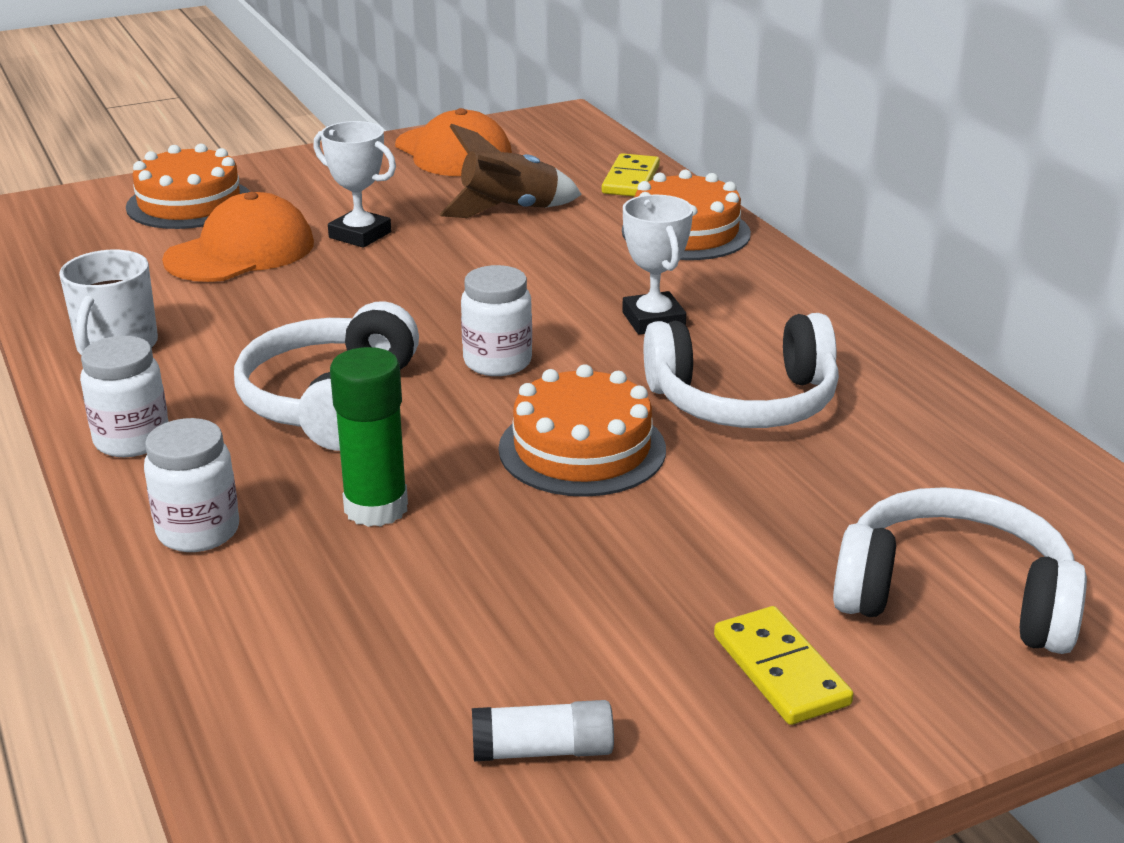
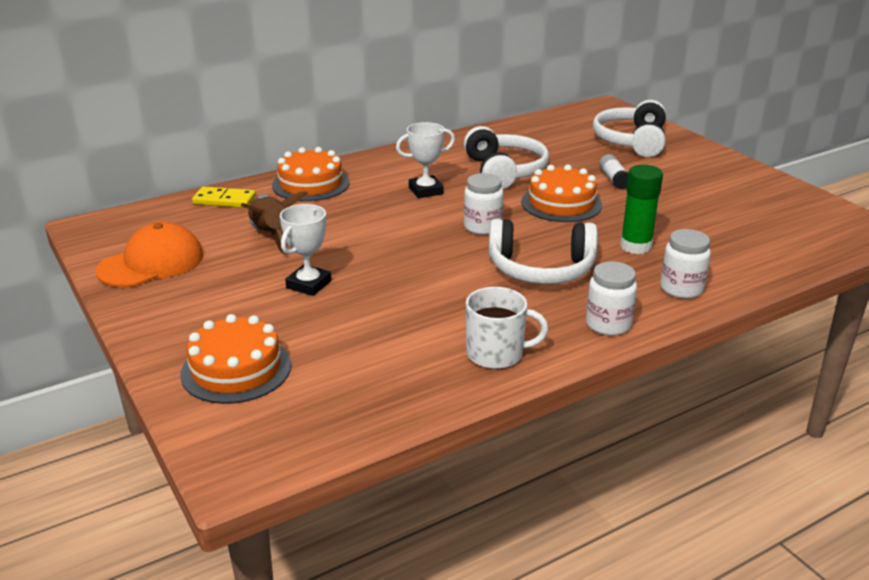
camera: 95 degrees left, 0 degrees up
(240, 252) = (337, 329): orange cap -> none
(543, 750) = (764, 203): white glue stick -> white glue stick (614, 179)
(781, 670) = (692, 167): yellow domino -> none

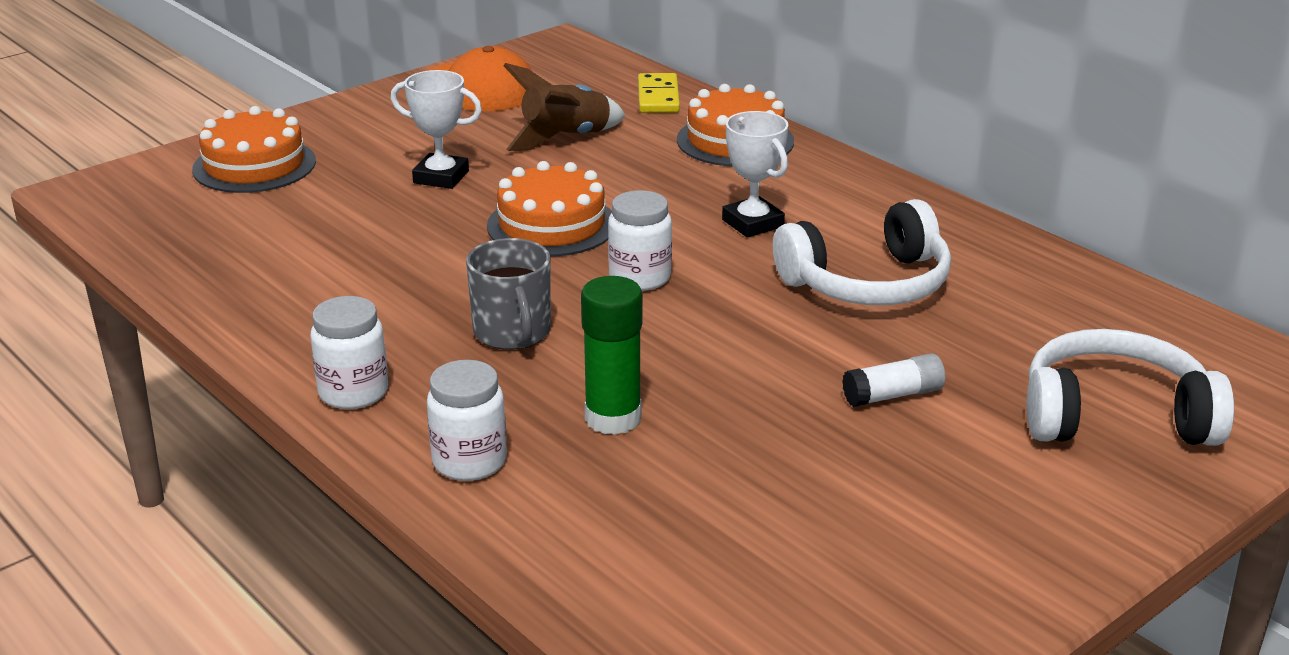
camera: 80 degrees right, 0 degrees up
(496, 354) = (278, 310): white mug -> none
(541, 269) = (512, 332): white headphones -> grey mug
(561, 203) = (757, 342): orange cake -> orange cake (552, 225)

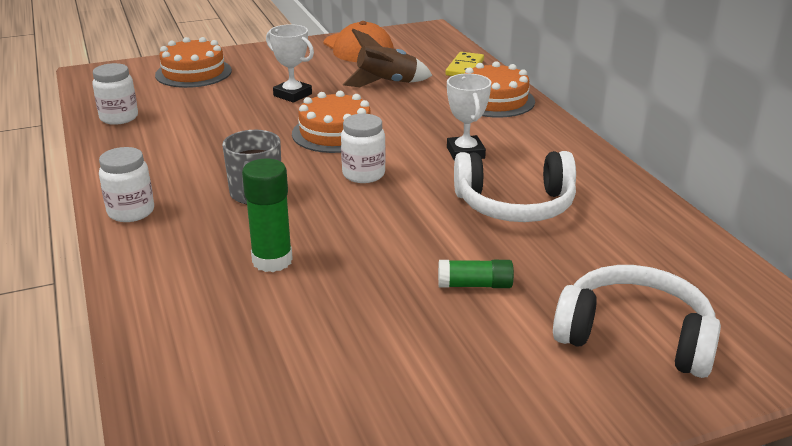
camera: 20 degrees right, 0 degrees up
(469, 462) = (160, 269): white jar -> white jar (119, 118)
(893, 395) = (475, 285): white glue stick -> green glue stick

